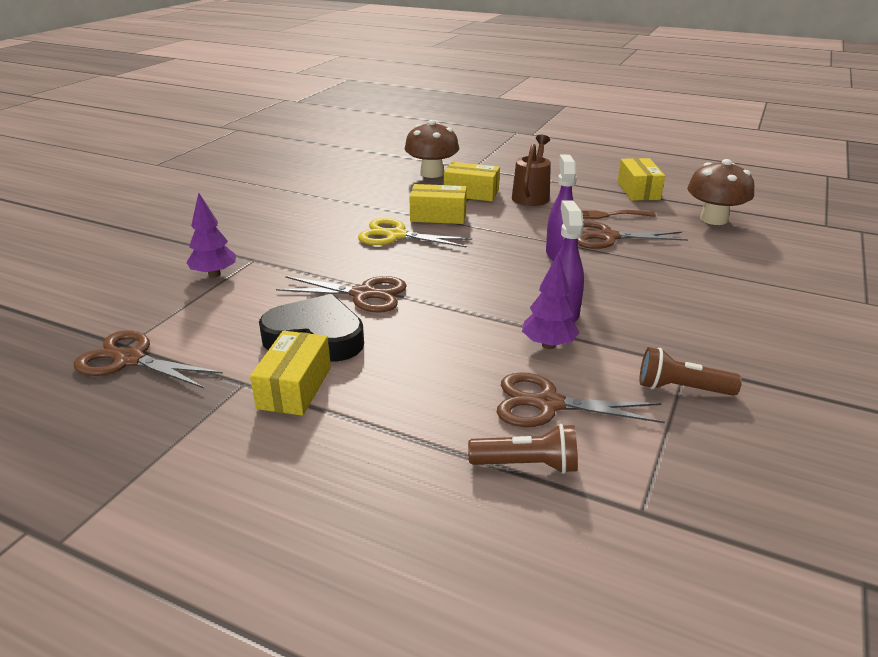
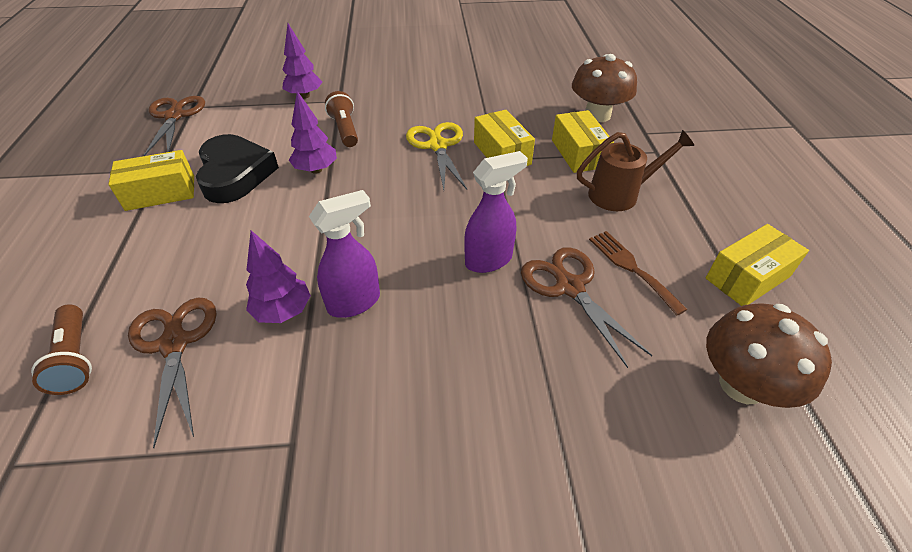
camera: 60 degrees right, 15 degrees up
(363, 294) = (316, 170): brown scissors -> purple tree
(681, 388) = (236, 450): brown flashlight -> brown flashlight (345, 130)

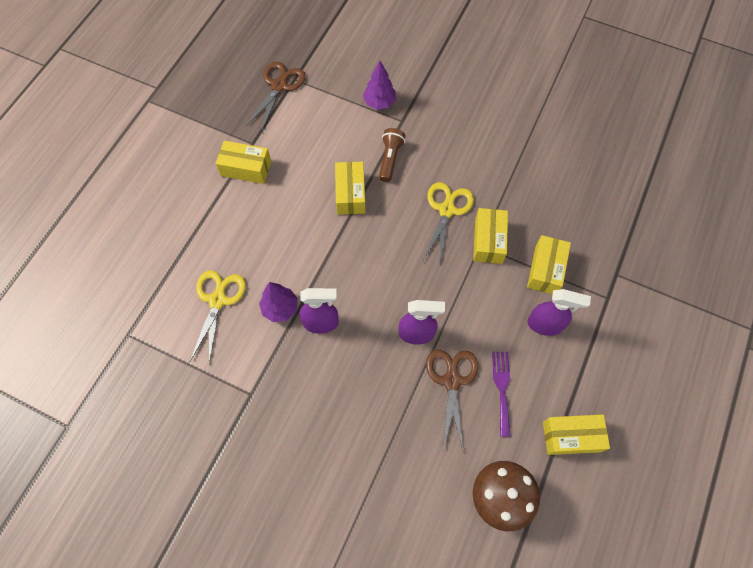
camera: 30 degrees right, 20 degrees up
(75, 358) = (168, 283): brown flashlight -> none
(174, 344) = (217, 300): brown scissors -> yellow scissors
(235, 174) = (297, 172): black heart -> none
(316, 170) = (350, 194): purple tree -> yellow box
(597, 115) = (593, 235): brown mushroom -> none
(620, 194) = (545, 325): brown watering can -> purple spray bottle
(631, 268) = (502, 388): brown fork -> purple fork

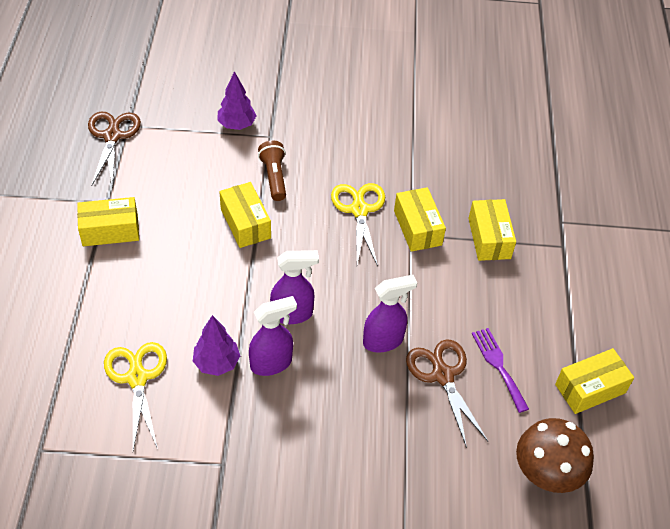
camera: 25 degrees left, 15 degrees down
(545, 325) = (513, 290): purple spray bottle -> purple spray bottle (292, 314)

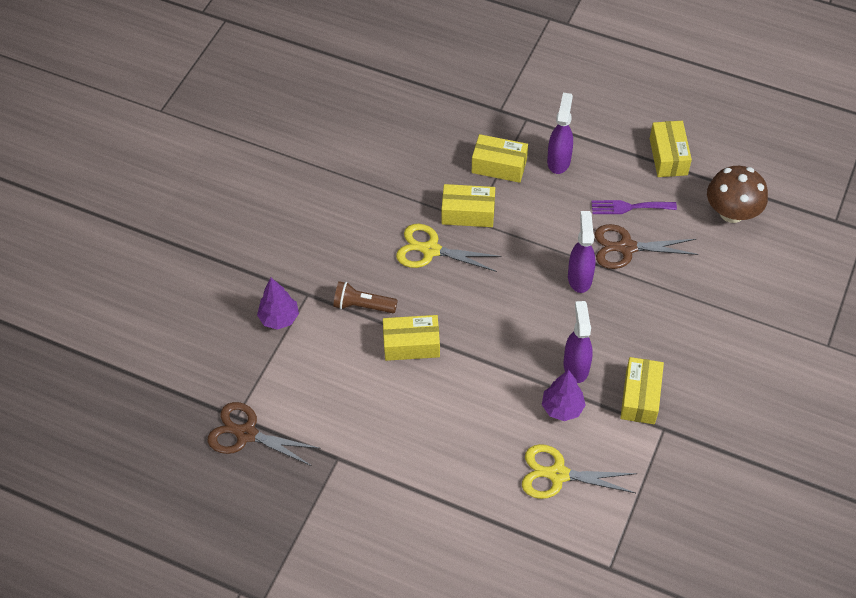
camera: 65 degrees left, 5 degrees up
(110, 230) = (376, 462): yellow box -> yellow box (640, 397)
(292, 314) = (529, 336): purple spray bottle -> purple spray bottle (559, 161)

